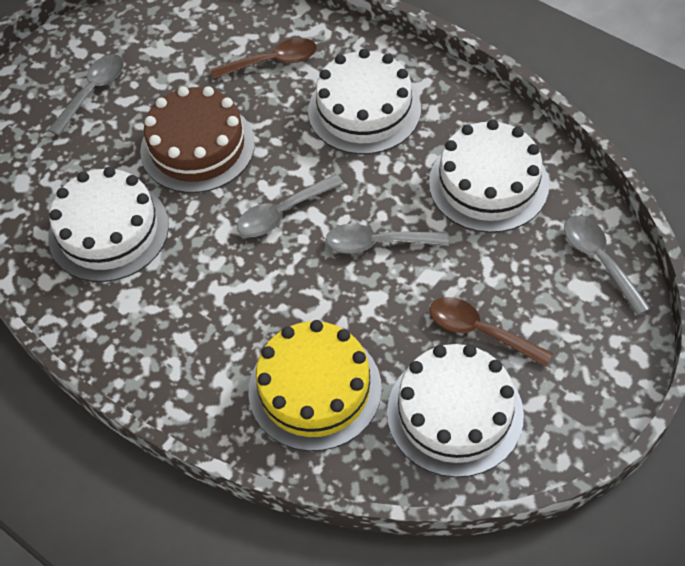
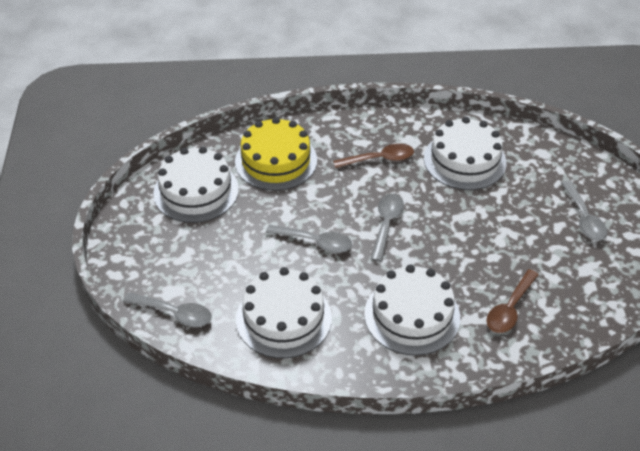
camera: 135 degrees right, 10 degrees down
(197, 147) = (480, 228): brown cake -> none
(378, 243) = (315, 242): grey spoon -> grey spoon turned 60 degrees clockwise
(480, 331) = (215, 233): brown spoon -> brown spoon (379, 159)

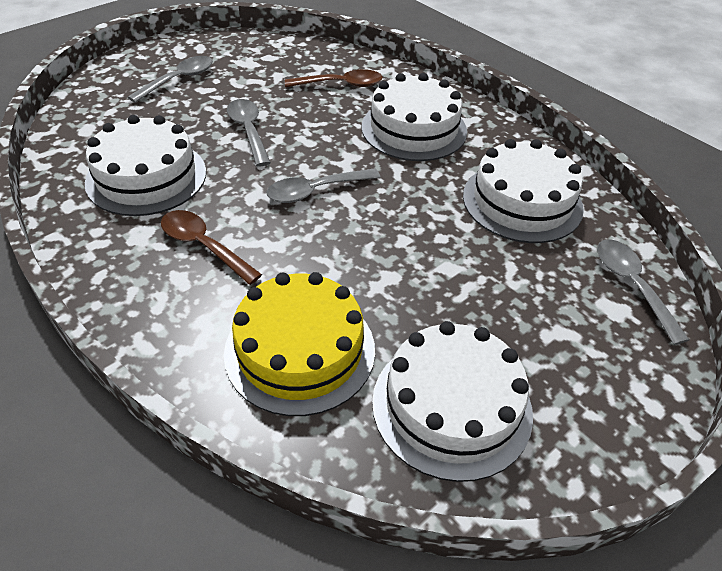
camera: 130 degrees left, 0 degrees up
(315, 242) = (402, 231): grey spoon -> grey spoon (249, 131)

